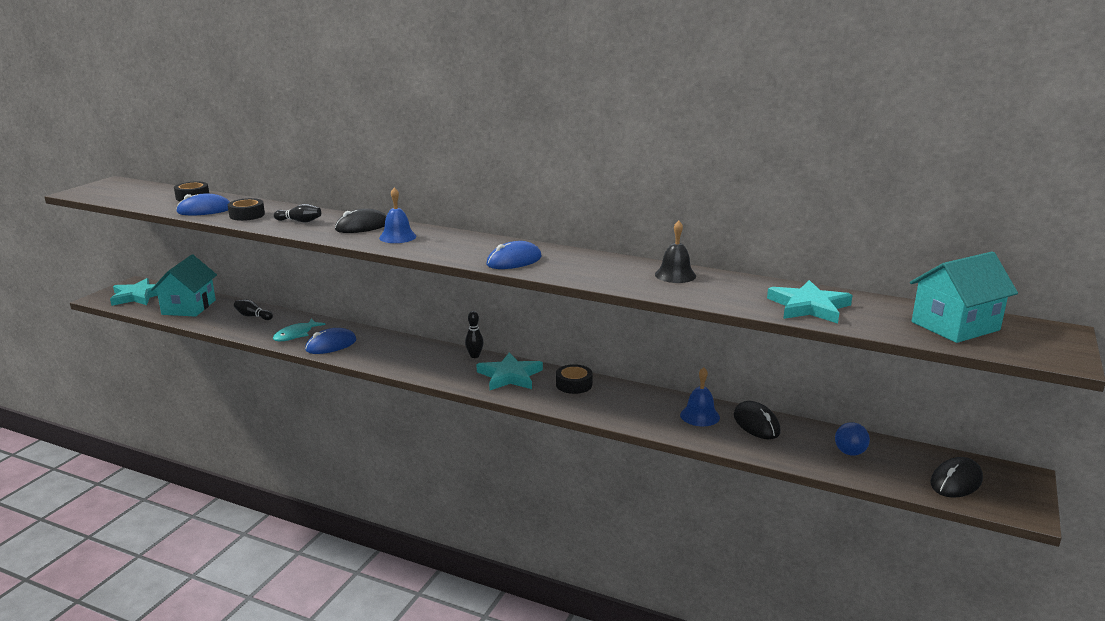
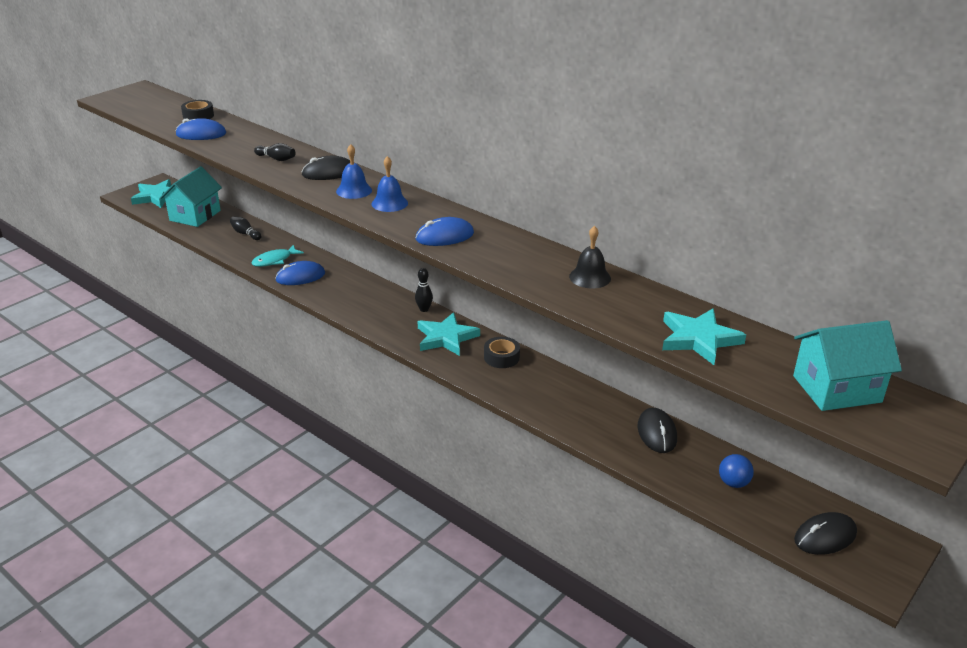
camera: 15 degrees right, 10 degrees up
(247, 215) = (234, 145): black tape -> none
(699, 416) = (605, 414): blue bell -> blue bell (389, 203)

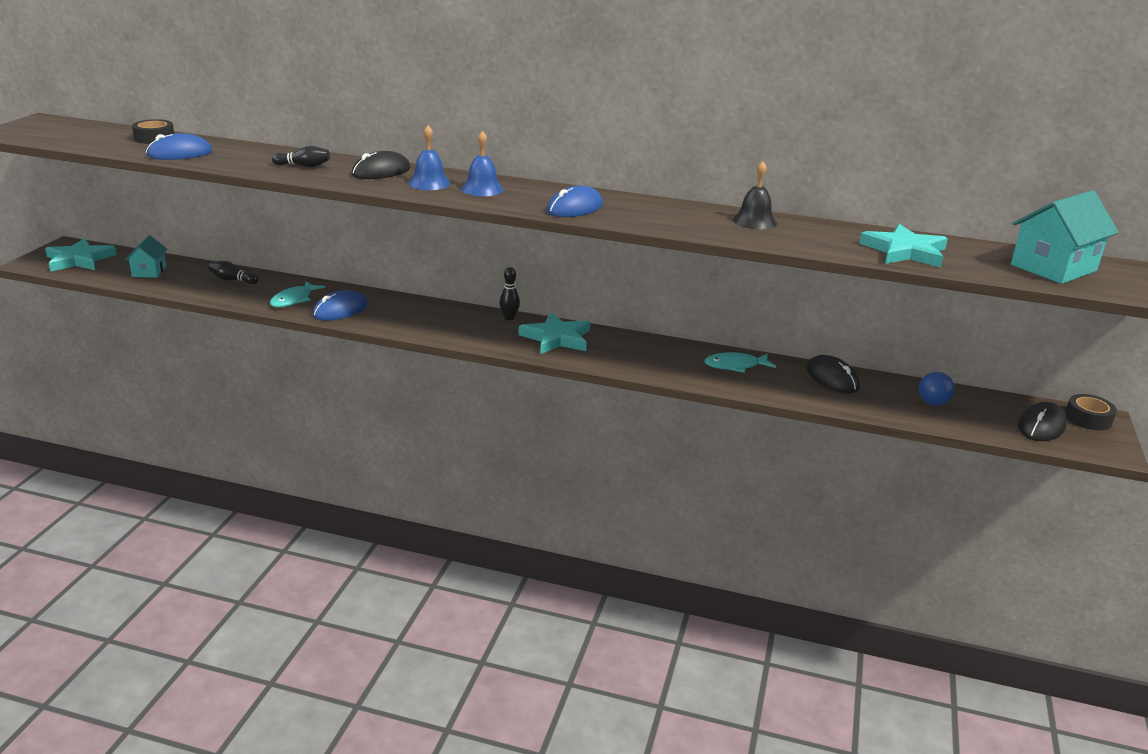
camera: 25 degrees left, 5 degrees down
(195, 215) = (149, 271): turquoise house -> turquoise house, size x0.58
(501, 357) = (629, 345): black tape -> black tape (1088, 418)
(577, 399) = (735, 366): none -> turquoise fish

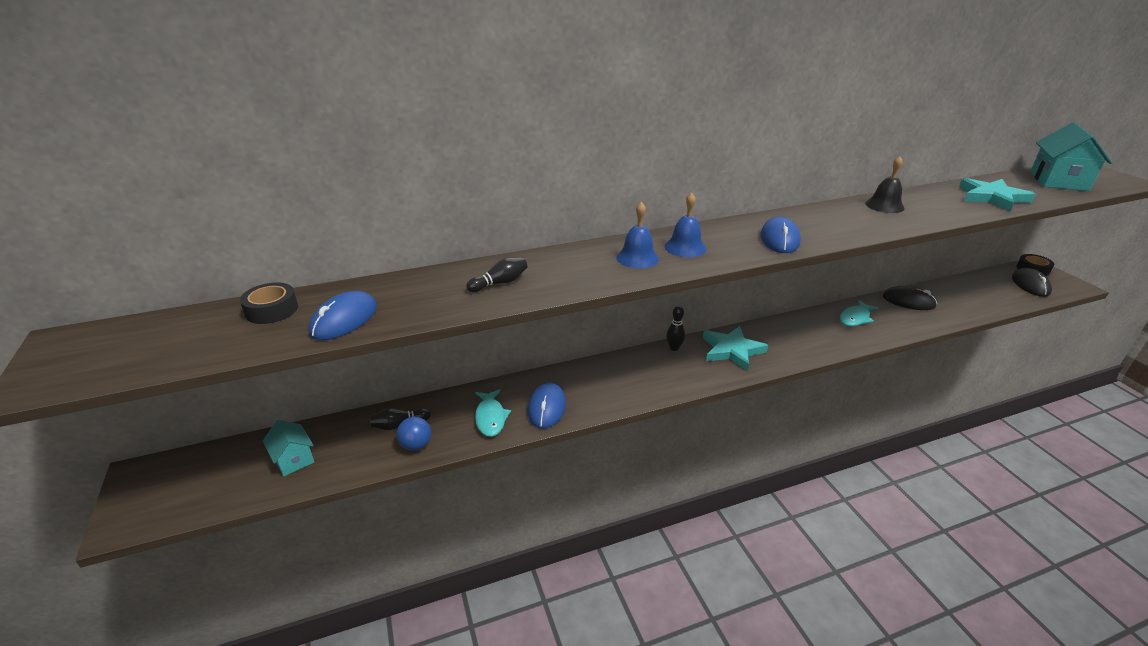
camera: 35 degrees left, 5 degrees up
(79, 259) = (183, 486): turquoise star -> none
(381, 172) = (576, 261): black mouse -> none
(933, 403) = (972, 294): blue ball -> blue ball (416, 445)

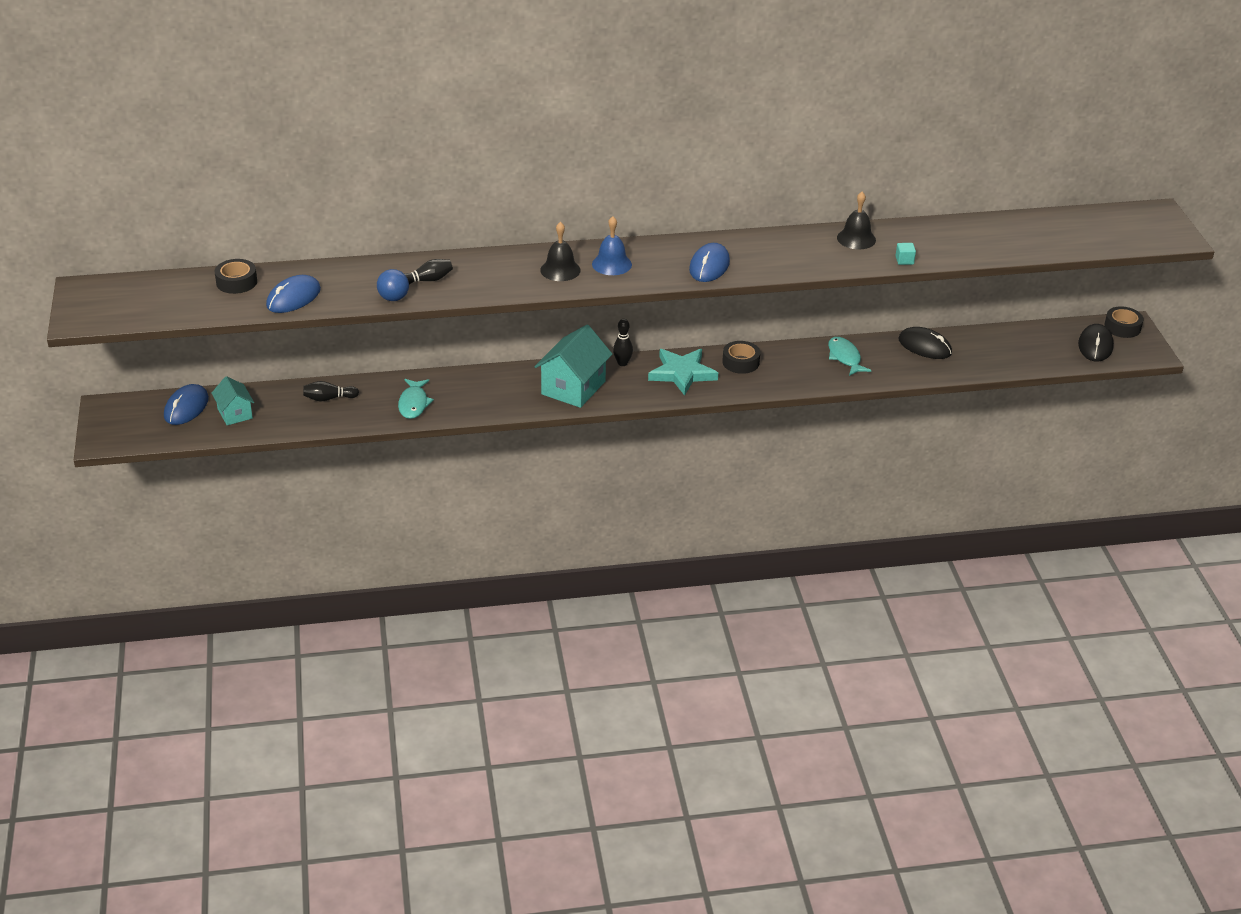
camera: 10 degrees right, 5 degrees up
(416, 445) = (341, 417): blue ball -> blue ball (393, 298)
(547, 408) = (469, 402): blue mouse -> blue mouse (186, 407)
(637, 258) = (560, 270): blue bell -> black bell
(774, 333) = (740, 362): none -> black tape
(855, 318) = (845, 357): turquoise fish -> turquoise fish turned 105 degrees clockwise
(945, 217) = (904, 260): none -> turquoise cube
(992, 197) = (987, 242): turquoise star -> none
(1058, 181) = (1095, 229): turquoise house -> turquoise house (573, 388)

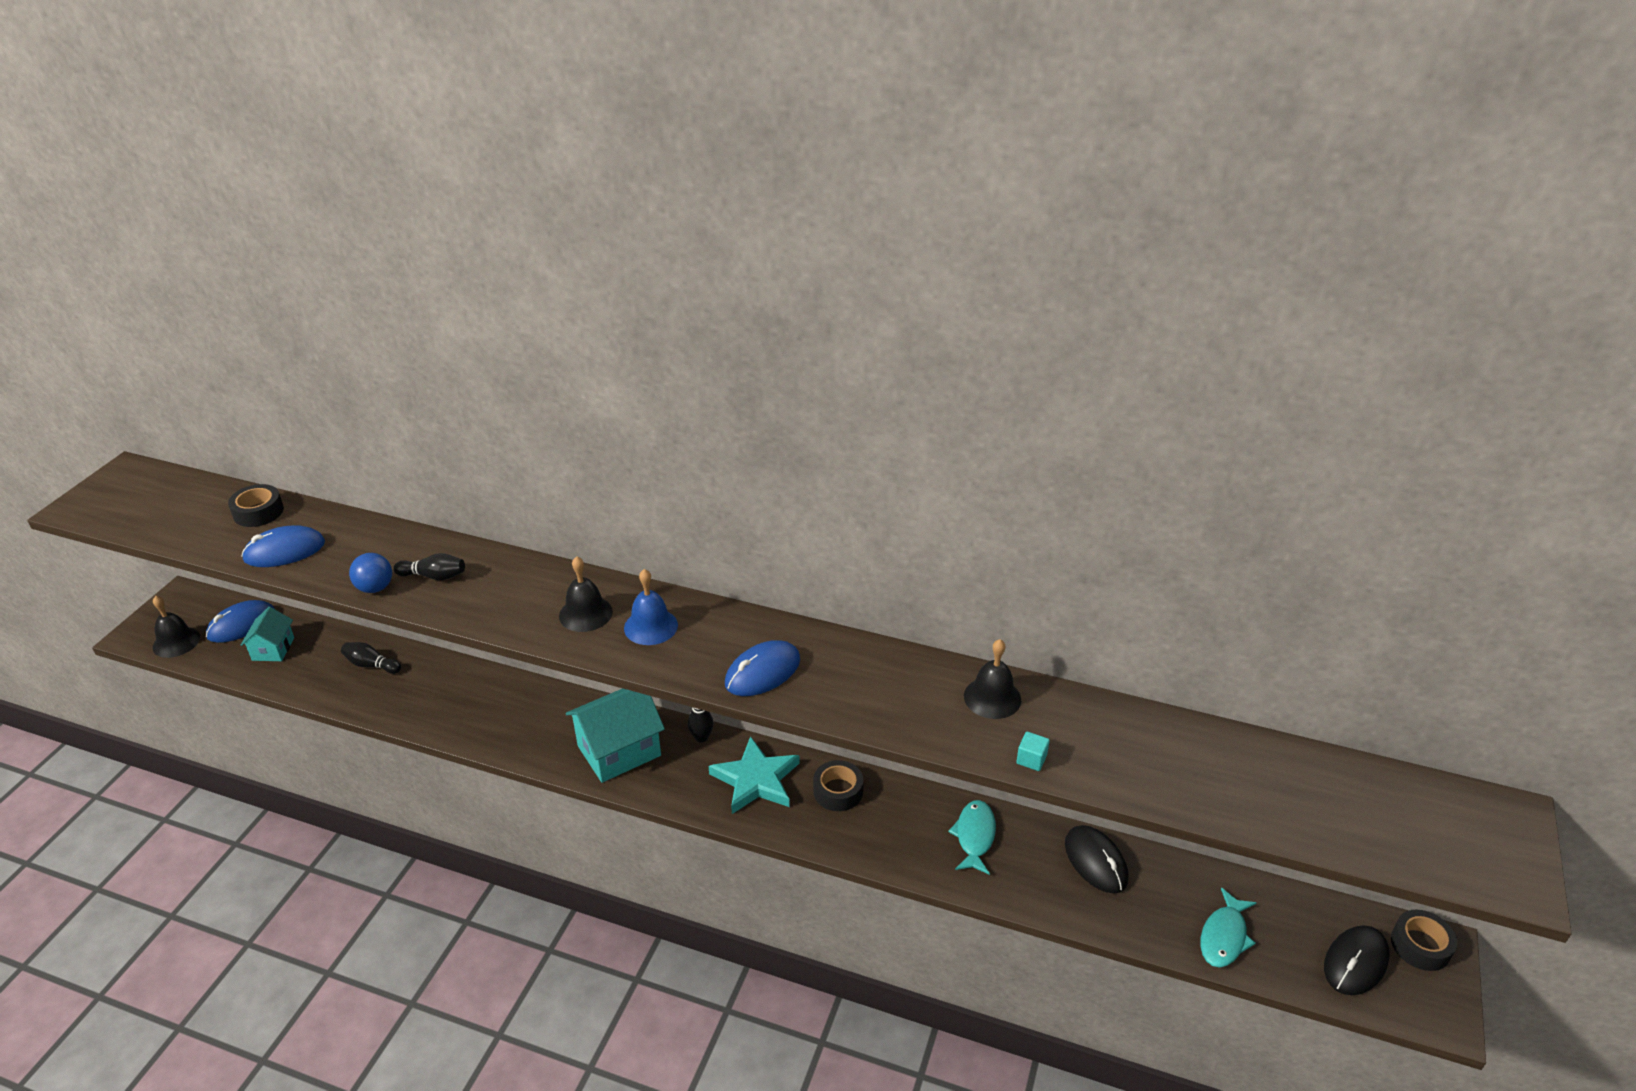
camera: 30 degrees right, 0 degrees up
(145, 434) = (176, 642): none -> black bell
(413, 404) = (441, 705): turquoise fish -> turquoise fish (1224, 936)

